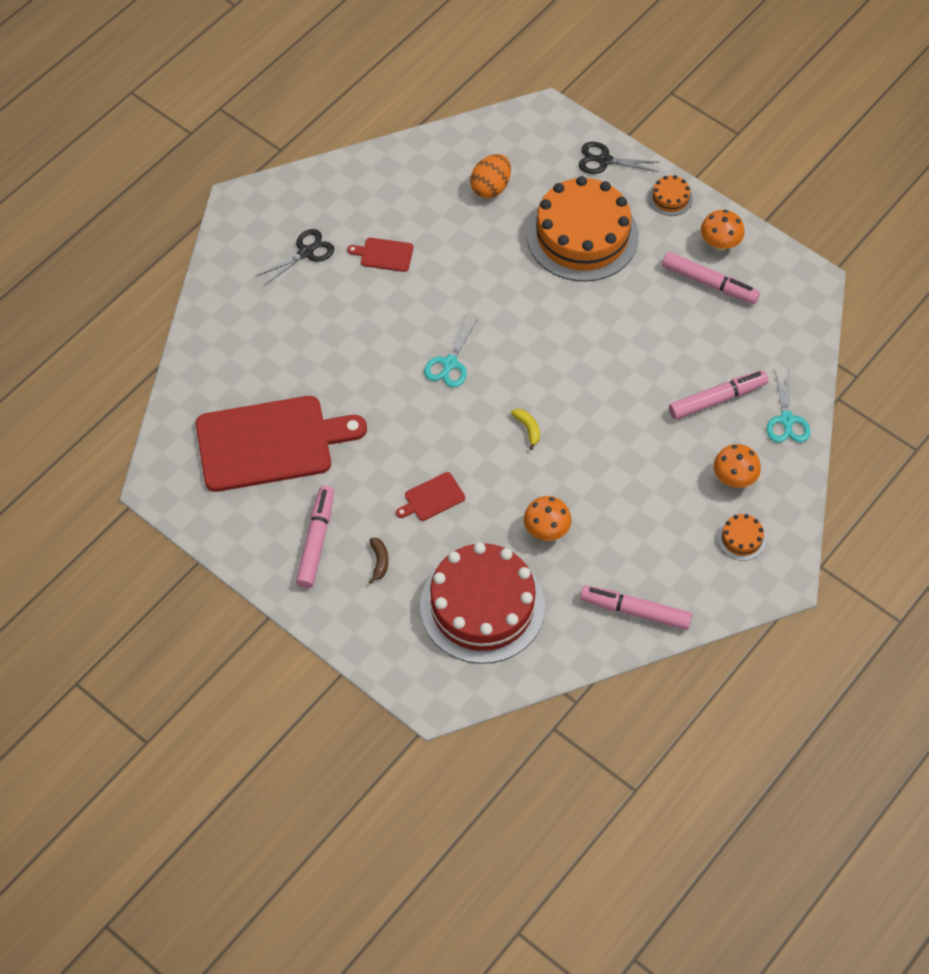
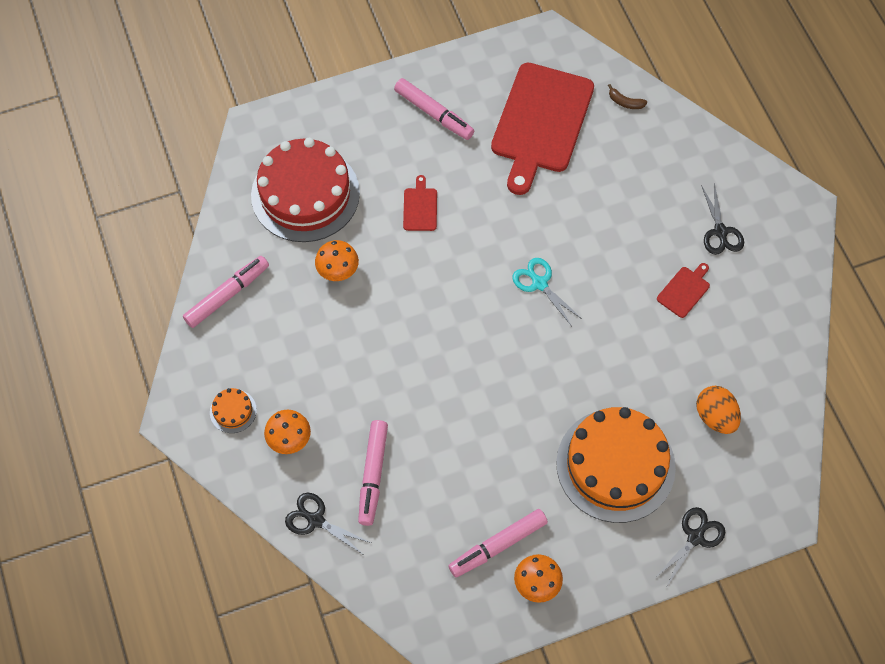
camera: 120 degrees right, 5 degrees up
(379, 561) = (389, 146): brown banana -> brown banana (625, 102)
(528, 429) = (439, 308): yellow banana -> none
(670, 198) = (616, 572): orange cake -> none
(787, 420) = (315, 520): turquoise scissors -> black scissors

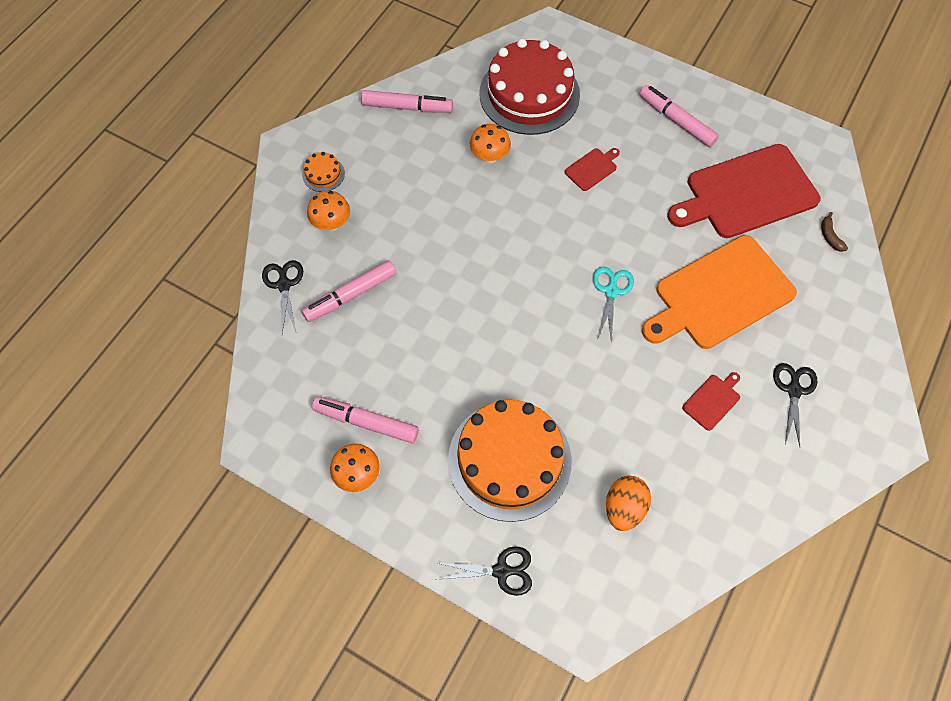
camera: 50 degrees right, 0 degrees up
(433, 113) = (676, 121): pink marker -> pink marker turned 135 degrees clockwise
(607, 214) = (719, 294): none -> orange cutting board
(684, 290) = (712, 400): red cutting board -> red cutting board turned 45 degrees counterclockwise
(720, 232) = (793, 390): black scissors -> black scissors turned 150 degrees clockwise

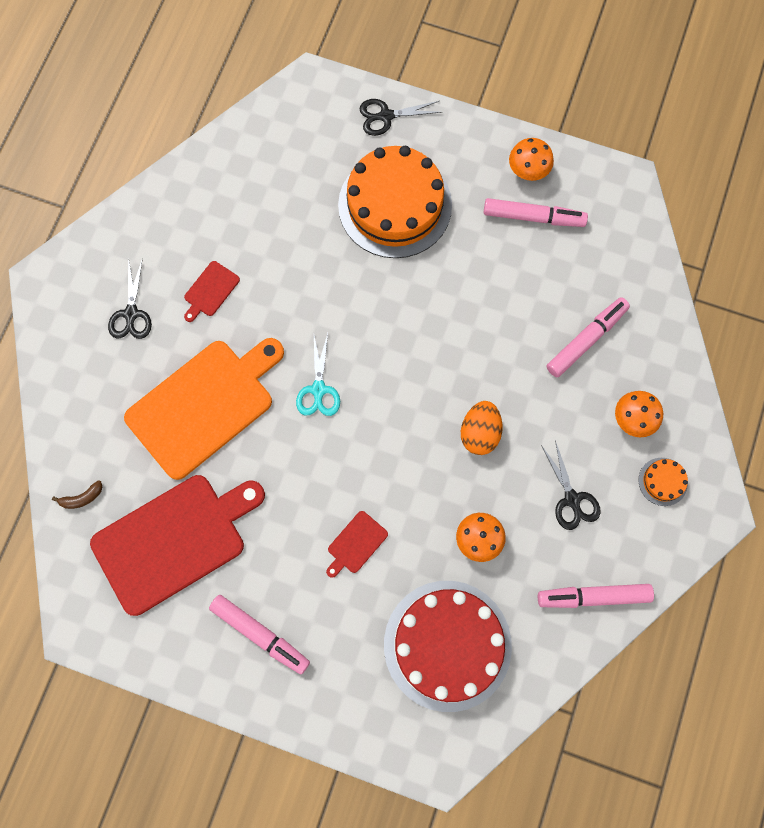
camera: 170 degrees right, 10 degrees up
(284, 284) = (658, 340): black scissors -> black scissors (572, 499)
(624, 508) = (287, 181): orange egg -> orange egg (479, 433)
(830, 236) = (82, 498): brown banana -> brown banana turned 90 degrees clockwise

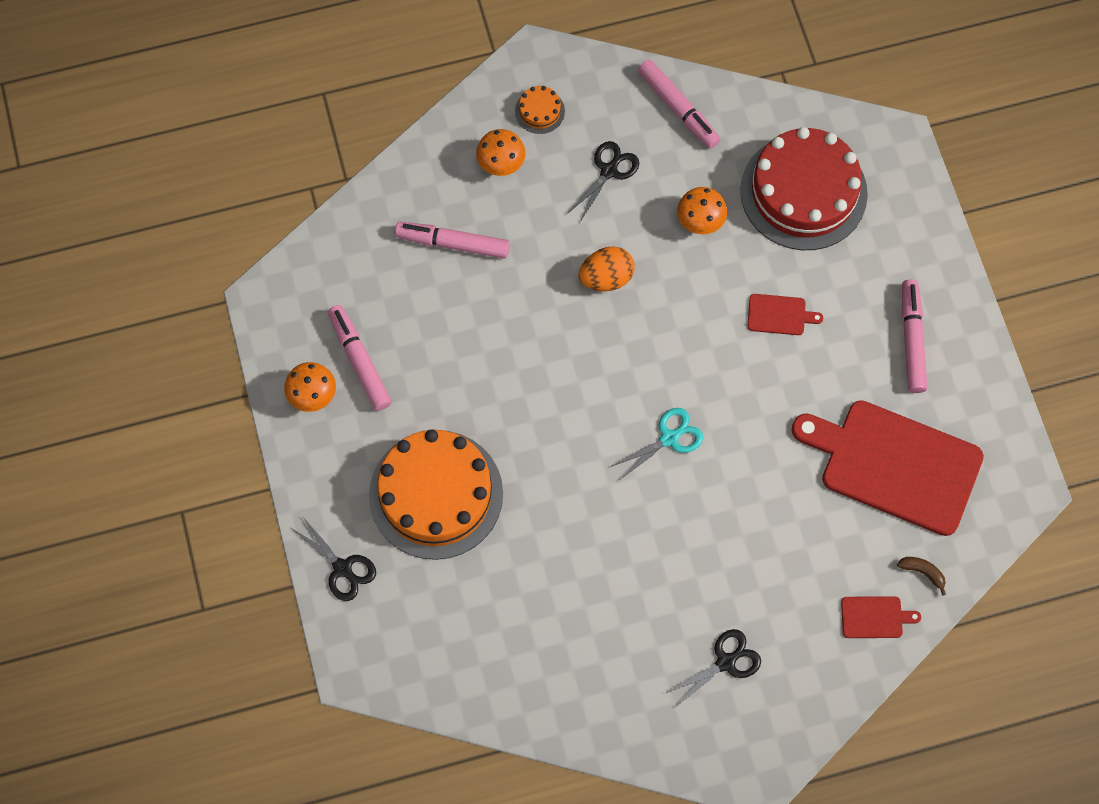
camera: 125 degrees left, 5 degrees down
(204, 405) = (759, 528): orange cutting board -> none
(210, 290) = (648, 605): red cutting board -> red cutting board (875, 617)

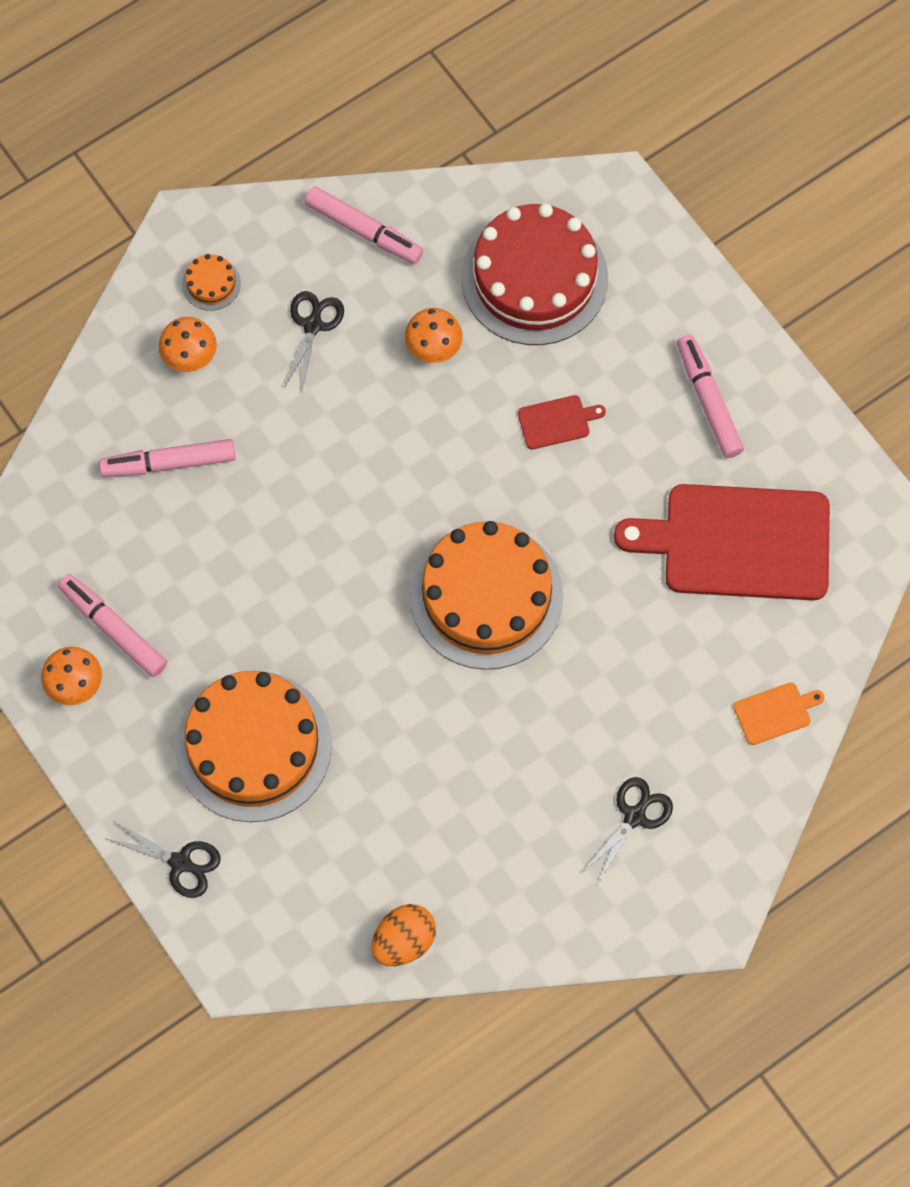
camera: 20 degrees left, 0 degrees up
(606, 278) = (353, 444): orange egg -> orange egg (404, 941)
(669, 438) = (486, 596): turquoise scissors -> orange cake
(875, 617) = (775, 712): red cutting board -> orange cutting board
(922, 572) = (808, 647): brown banana -> none

